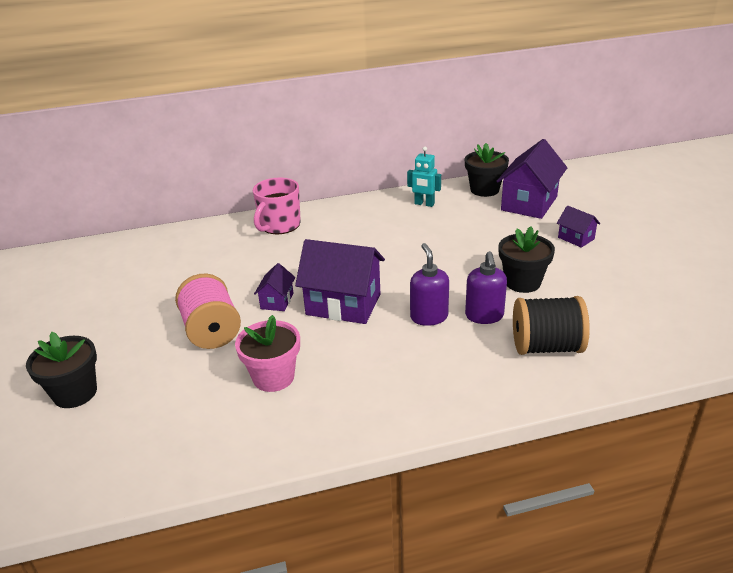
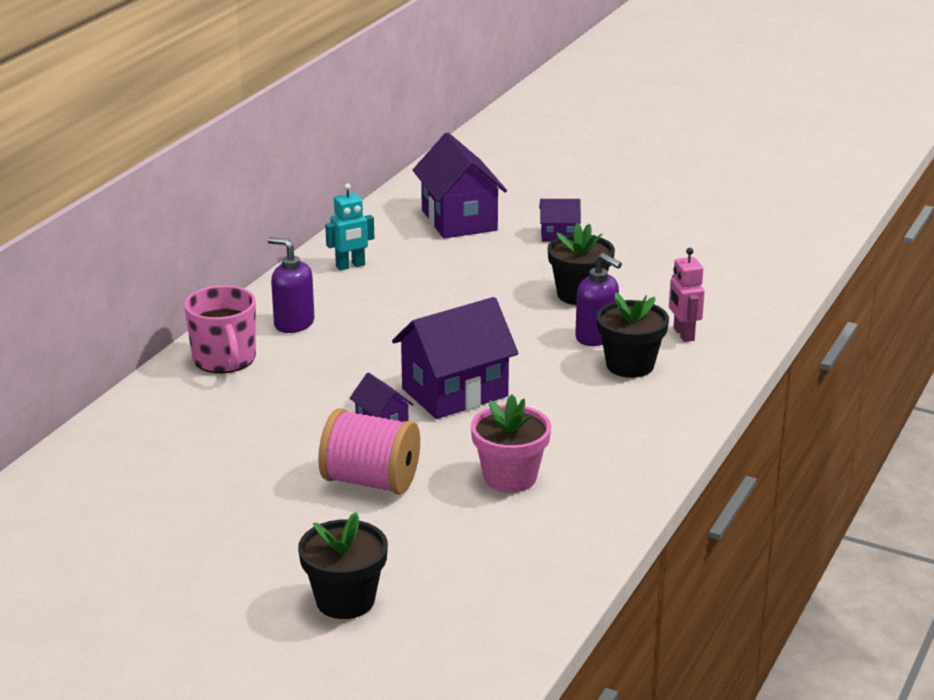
camera: 50 degrees left, 5 degrees down
(429, 317) = (551, 362): purple soap dispenser -> purple soap dispenser (293, 323)
(484, 190) = (388, 225): black flower pot -> black flower pot (630, 365)
(546, 347) = (683, 334): black spool -> pink robot

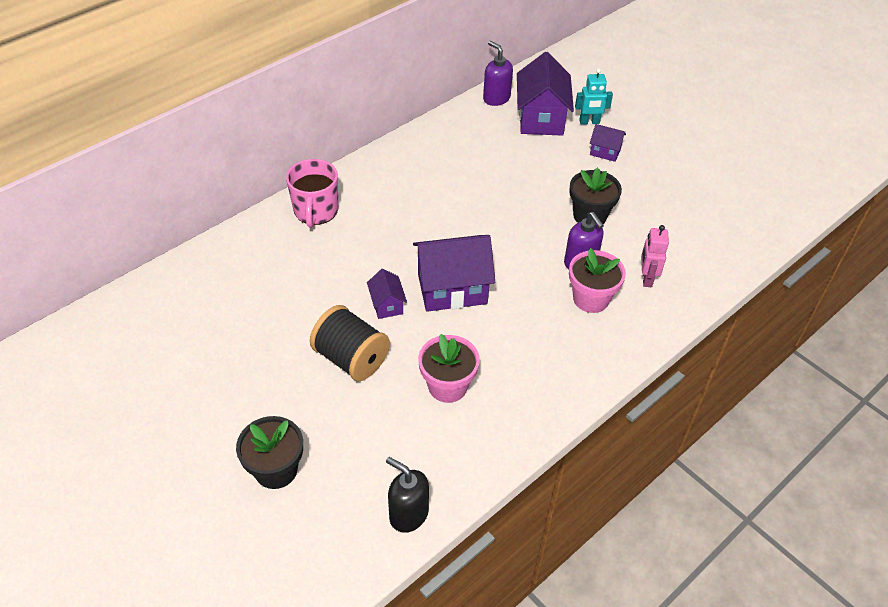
camera: 20 degrees right, 20 degrees up
(293, 323) = (378, 189): purple soap dispenser -> purple soap dispenser (496, 98)
(350, 266) = (443, 144): turquoise robot -> turquoise robot (589, 122)
(370, 481) = (351, 358): pink spool -> black spool
(540, 597) = (408, 514): none -> black soap dispenser
(630, 365) = (591, 299): black flower pot -> pink flower pot

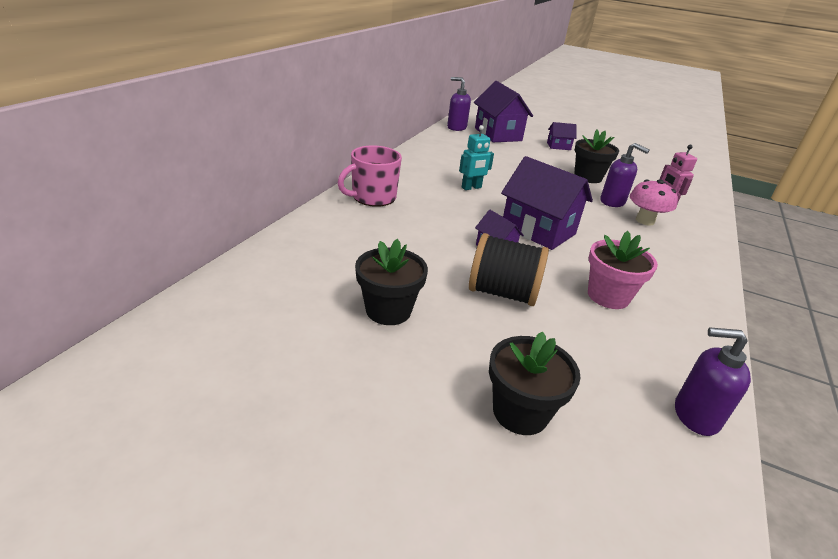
camera: 25 degrees left, 15 degrees down
(242, 353) = (388, 310): none -> black flower pot
(316, 211) = (373, 197): pink mug -> pink mug turned 75 degrees clockwise
(408, 514) = (695, 415): black soap dispenser -> purple soap dispenser
(452, 289) = (538, 230): purple house -> purple house turned 75 degrees clockwise
(589, 122) = (531, 134): turquoise robot -> turquoise robot (471, 188)
(591, 299) = (645, 220): pink flower pot -> pink mushroom

